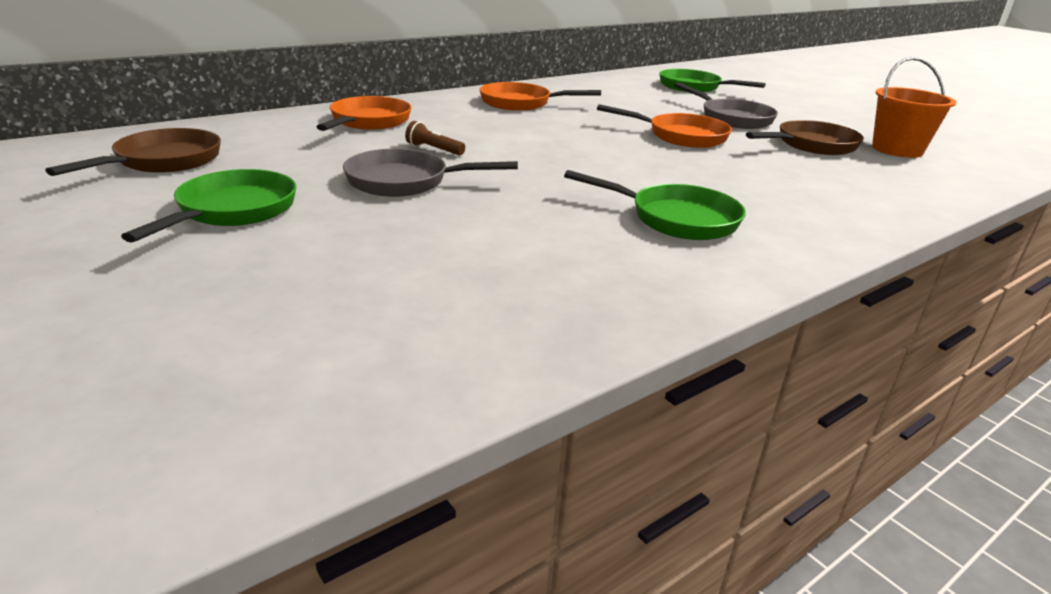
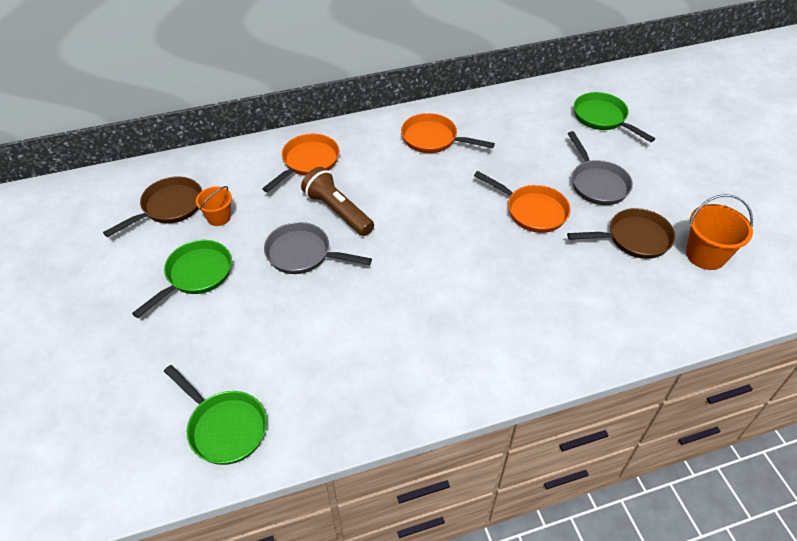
camera: 20 degrees right, 20 degrees up
(252, 164) = (219, 217): none -> orange bucket
(434, 149) = (337, 211): brown flashlight -> brown flashlight, size x2.00
(676, 219) = (455, 329): green pan -> green pan (225, 427)

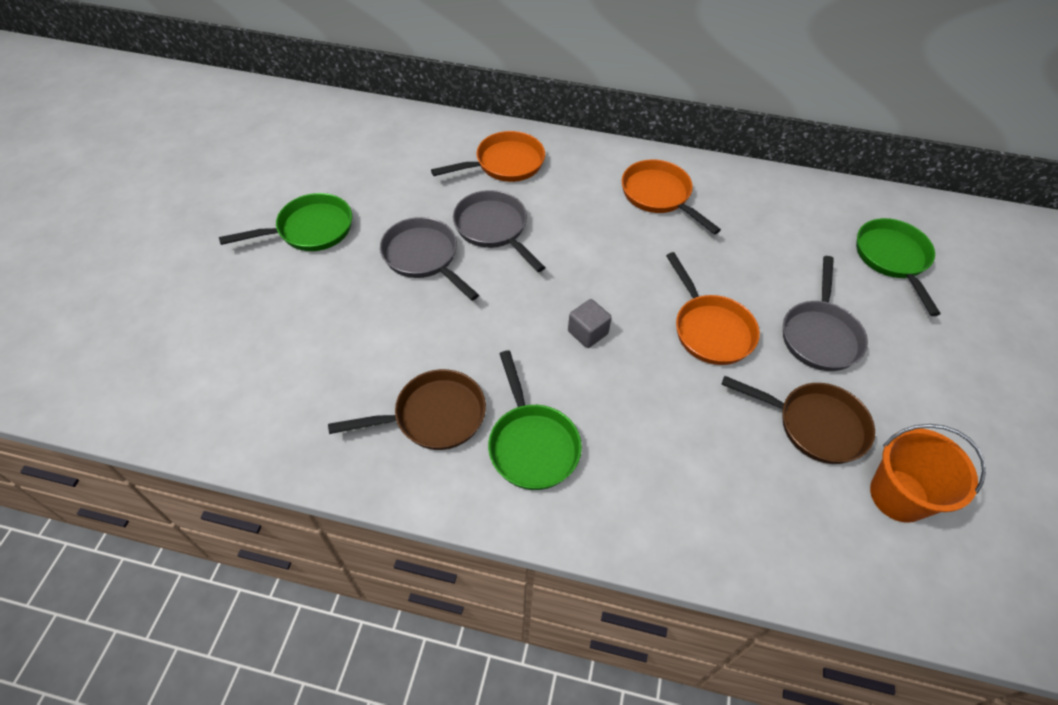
camera: 30 degrees right, 5 degrees up
(169, 207) = (340, 152): brown pan -> brown pan (433, 416)
(219, 217) = (375, 182): orange bucket -> none
(225, 427) = (216, 393): green pan -> green pan (532, 445)
(337, 211) = (493, 228): brown flashlight -> grey pan
(458, 250) = (587, 332): none -> grey cube

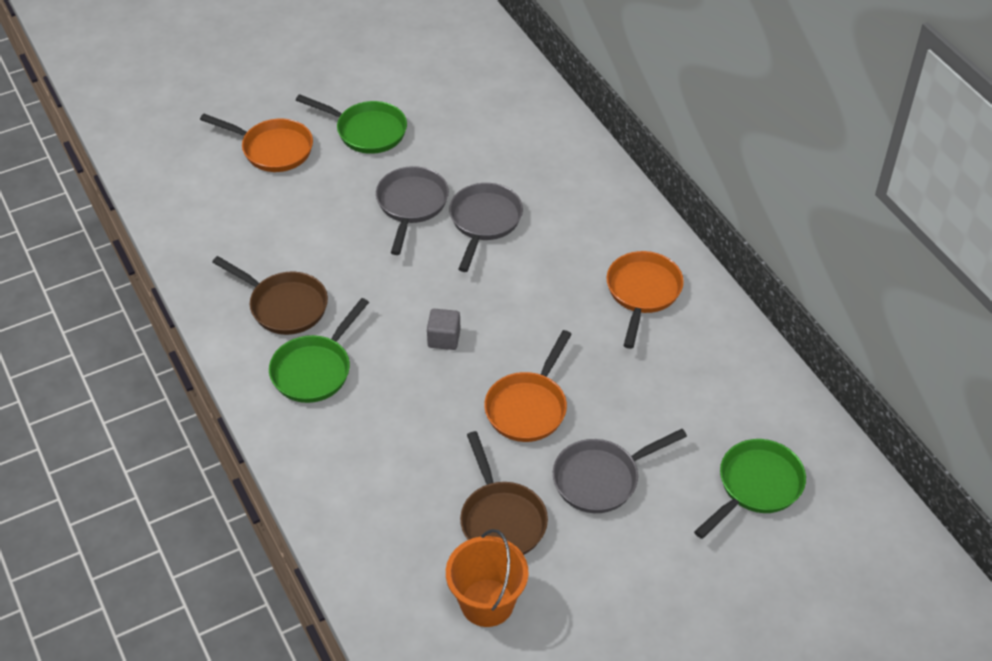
camera: 50 degrees right, 5 degrees down
(505, 164) = (562, 181): orange pan -> orange pan (273, 149)

